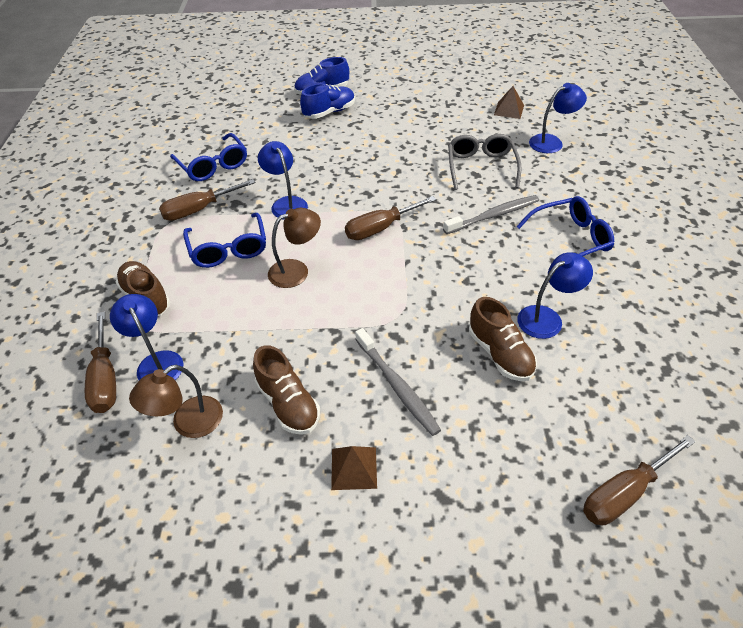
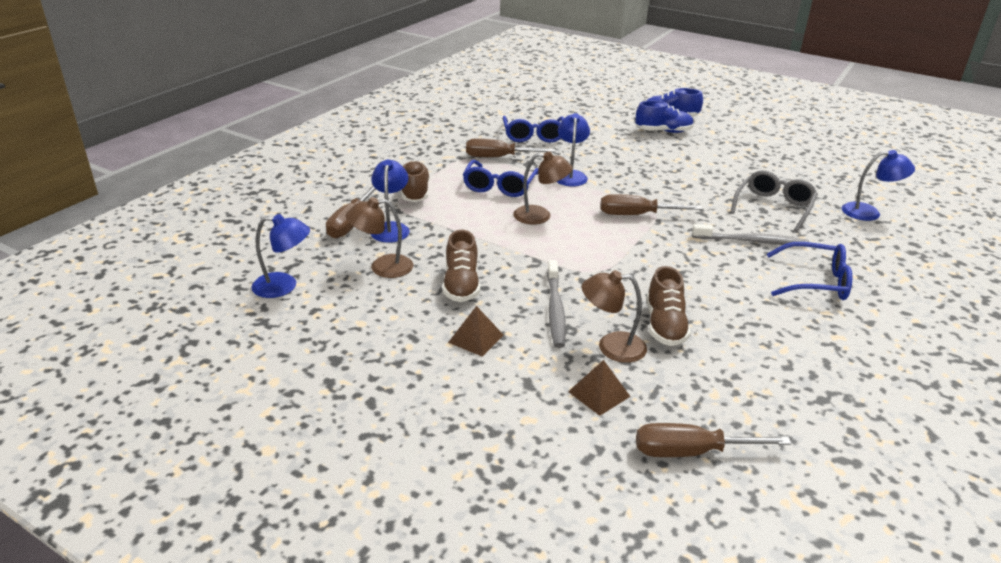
camera: 30 degrees right, 15 degrees down
(477, 405) = (611, 346): none -> brown lamp
(509, 110) = (845, 178): brown pyramid -> brown pyramid (599, 394)
(547, 318) = (734, 321): blue lamp -> blue lamp (284, 286)

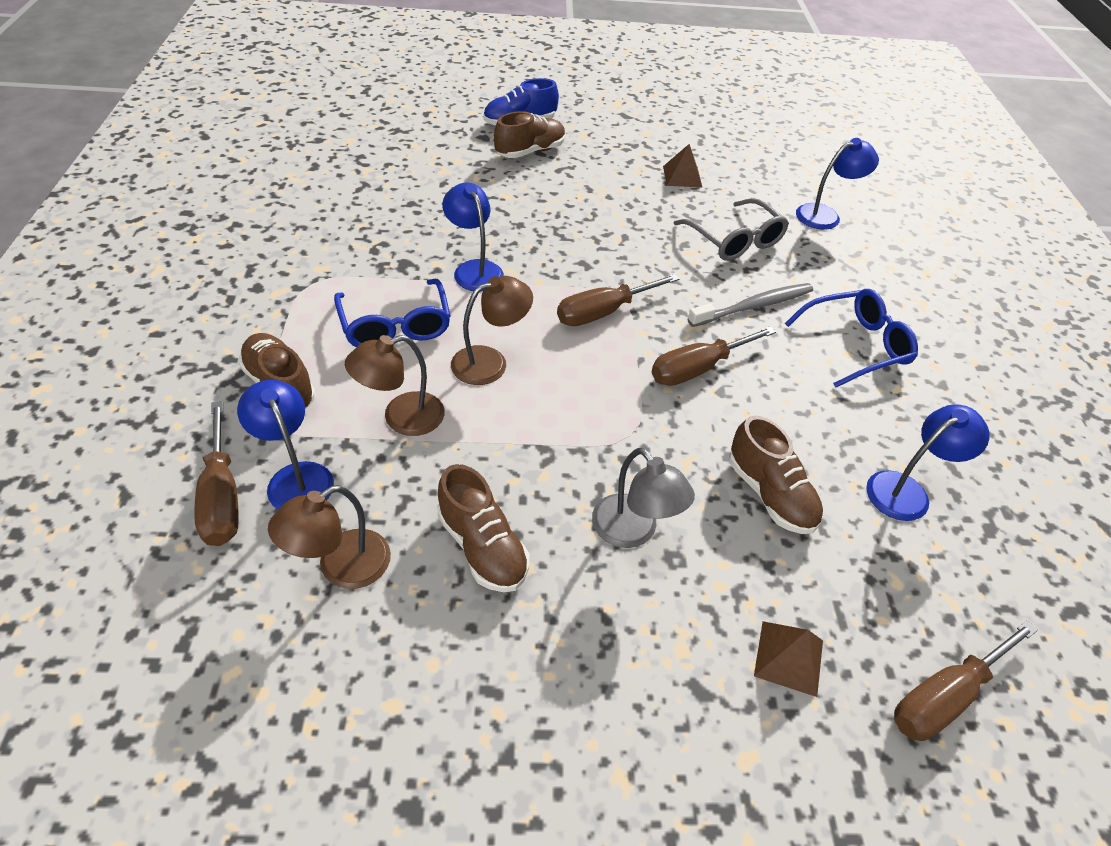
camera: 35 degrees left, 15 degrees up
(284, 286) = (207, 693): blue lamp -> blue lamp (906, 490)
(476, 338) = (576, 643): brown pyramid -> brown pyramid (682, 176)
(498, 157) = (353, 269): brown screwdriver -> brown screwdriver (698, 369)
(533, 136) = (372, 210): blue glasses -> none
(555, 310) = (633, 531): grey toothbrush -> grey lamp
(611, 346) = (742, 564): brown lamp -> brown lamp (401, 418)
(663, 131) = (530, 152): blue shoe -> brown shoe
(774, 207) = (734, 240): grey glasses -> grey glasses turned 150 degrees clockwise

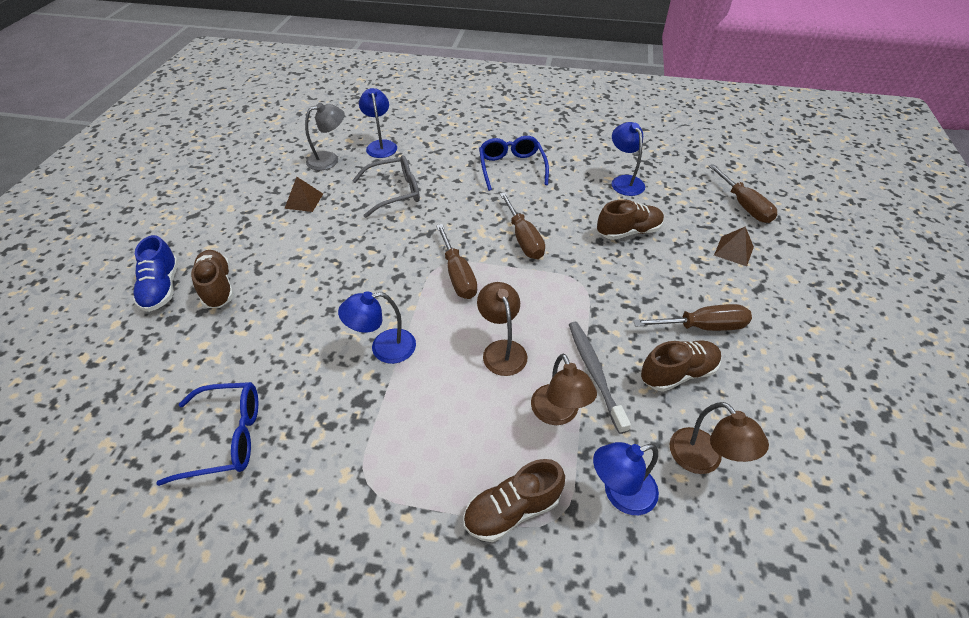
camera: 75 degrees left, 0 degrees up
(222, 496) = (642, 554): brown screwdriver -> brown screwdriver (702, 326)
(395, 326) = (447, 412): blue glasses -> blue glasses (226, 437)
(633, 531) = (659, 296): grey lamp -> grey lamp (329, 159)
(754, 306) = (467, 200): grey toothbrush -> grey toothbrush (594, 372)

